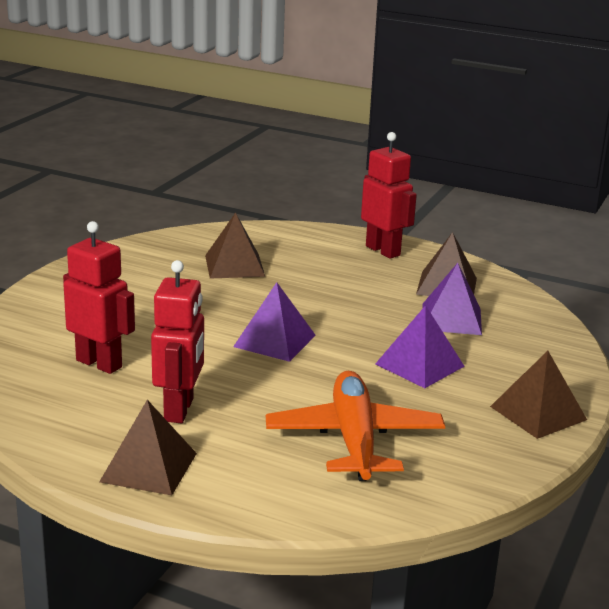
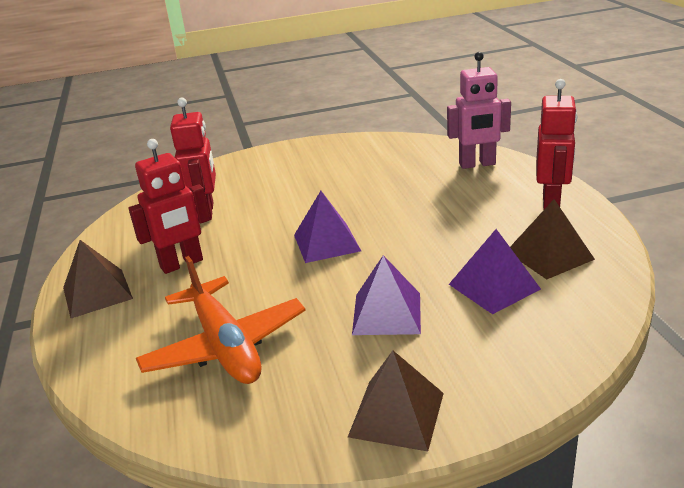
camera: 55 degrees right, 5 degrees up
(234, 265) = (411, 175): brown pyramid -> none
(273, 240) = (477, 164): none -> pink robot
(354, 439) = (225, 346): orange plane -> orange plane turned 105 degrees clockwise

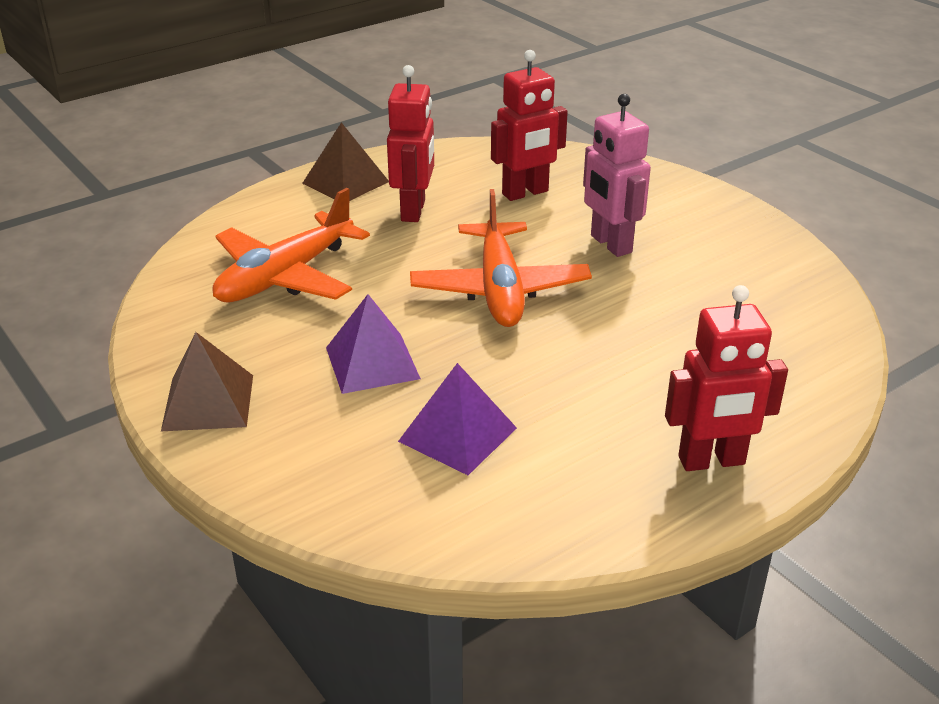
camera: 65 degrees right, 5 degrees up
(182, 264) = (414, 211): red robot -> red robot turned 120 degrees counterclockwise
(326, 242) = (500, 289): purple pyramid -> orange plane
(477, 164) = (792, 371): pink robot -> pink robot (610, 244)
(549, 255) = (555, 474): brown pyramid -> none

